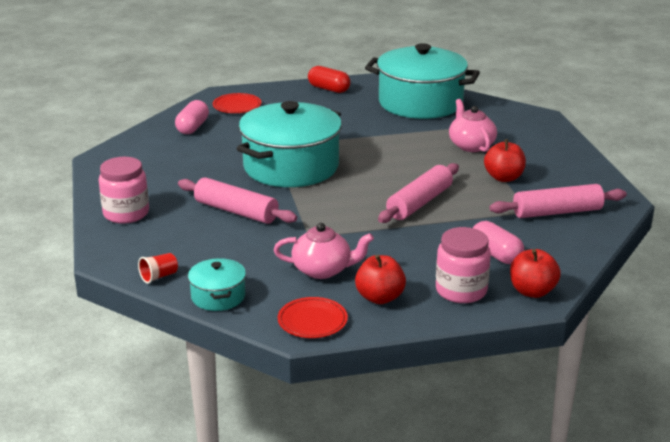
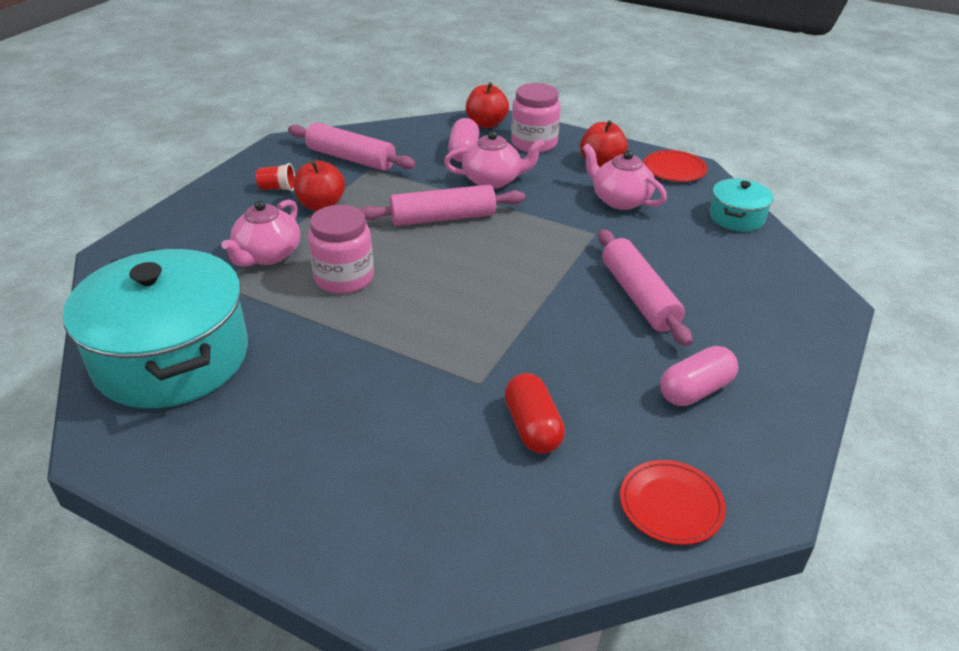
camera: 140 degrees left, 10 degrees up
(126, 213) = (777, 358): pink jar -> pink jar (344, 278)
(159, 276) = (782, 258): red cup -> red cup (277, 188)
(192, 127) = (552, 505): pink capsule -> pink capsule (695, 390)
(237, 106) = (418, 527): red plate -> red plate (671, 505)
(291, 167) = (503, 330): turquoise pot -> none
(329, 89) = (217, 480): red capsule -> red capsule (532, 427)
(435, 242) = (493, 180): none -> pink teapot

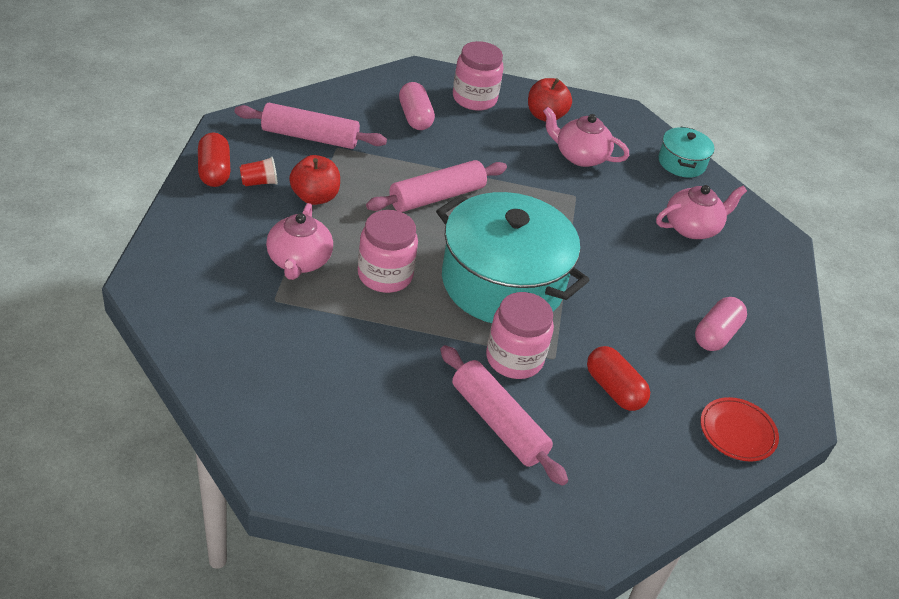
camera: 25 degrees left, 5 degrees up
(172, 357) = (281, 382): turquoise pot -> turquoise pot (502, 283)
(243, 176) = (214, 171): none -> red capsule
(432, 376) = (514, 359): none -> pink jar
(486, 123) = (417, 79): red apple -> none
(493, 180) = (459, 147): pink teapot -> pink teapot (692, 227)
(638, 297) = (638, 255): pink rolling pin -> pink rolling pin (498, 423)
(674, 169) = (610, 116): red plate -> none

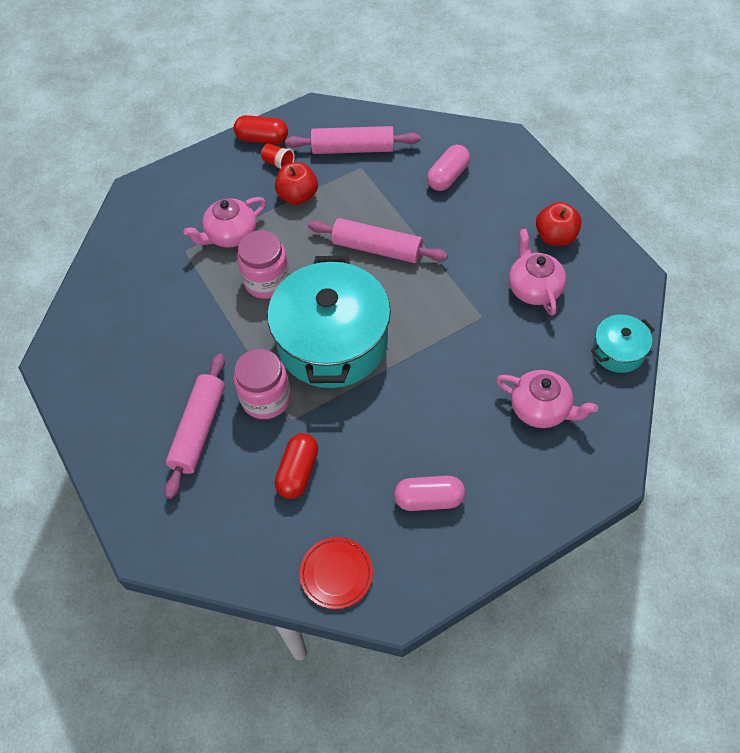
camera: 60 degrees right, 15 degrees up
(214, 171) = (262, 139): red capsule -> red capsule turned 60 degrees clockwise
(310, 137) = (353, 149): pink rolling pin -> pink rolling pin turned 60 degrees counterclockwise
(474, 99) = (516, 188): pink jar -> none

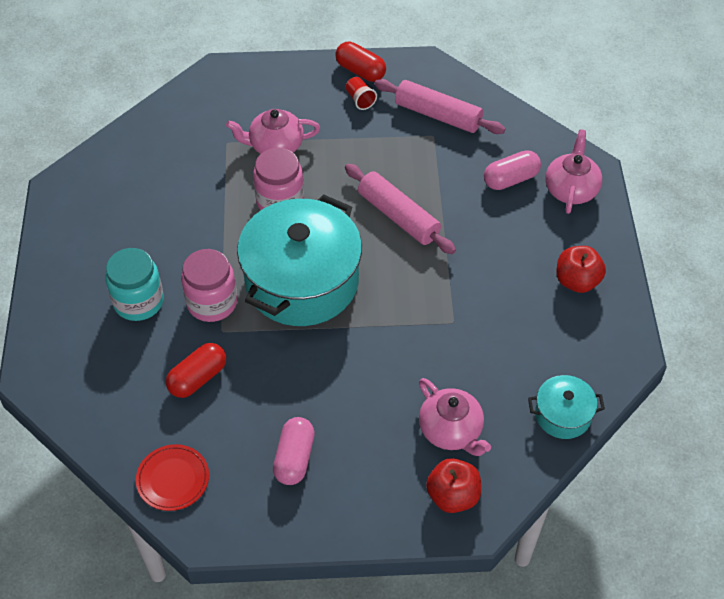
camera: 25 degrees right, 5 degrees down
(198, 429) = (138, 301): pink rolling pin -> turquoise jar
(298, 196) = (358, 137): red apple -> red apple (453, 496)
(429, 499) = (294, 458): pink capsule -> pink capsule turned 75 degrees clockwise
(534, 288) = (522, 319): pink teapot -> pink teapot (571, 189)

